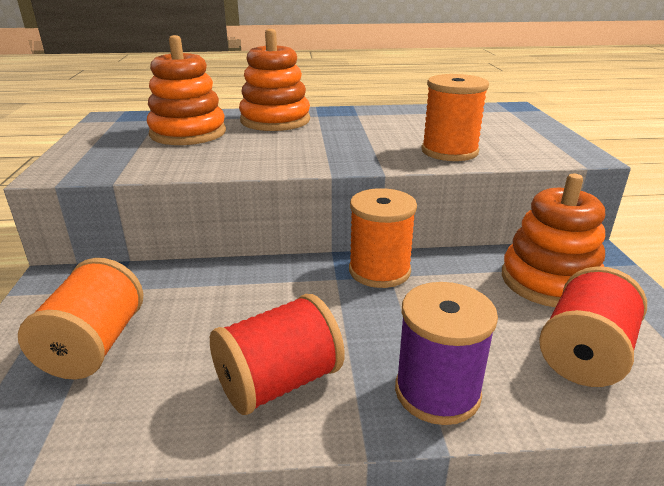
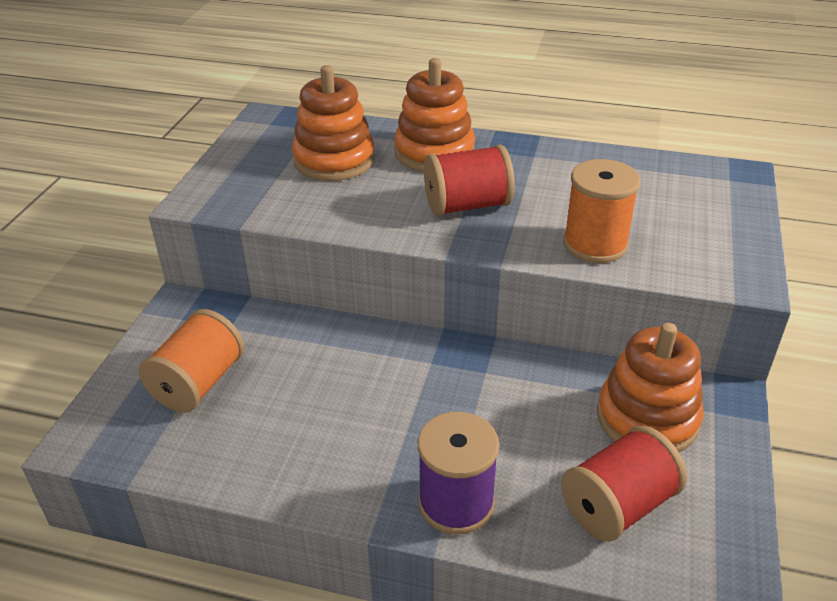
camera: 20 degrees right, 10 degrees up
(279, 382) = (330, 457): red spool -> red spool (467, 205)
(379, 271) = (478, 363): orange spool -> none

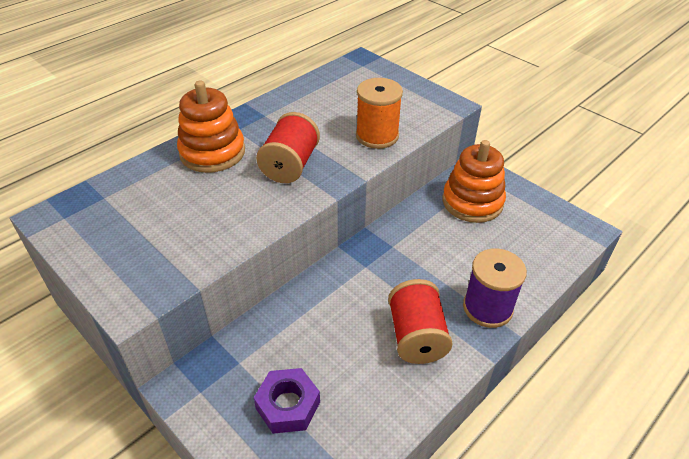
camera: 60 degrees left, 5 degrees up
(199, 383) = (288, 405): orange spool -> purple nut
(334, 160) = (164, 203): orange stacking toy -> none
(617, 506) = (524, 244): red spool -> red spool (416, 336)

